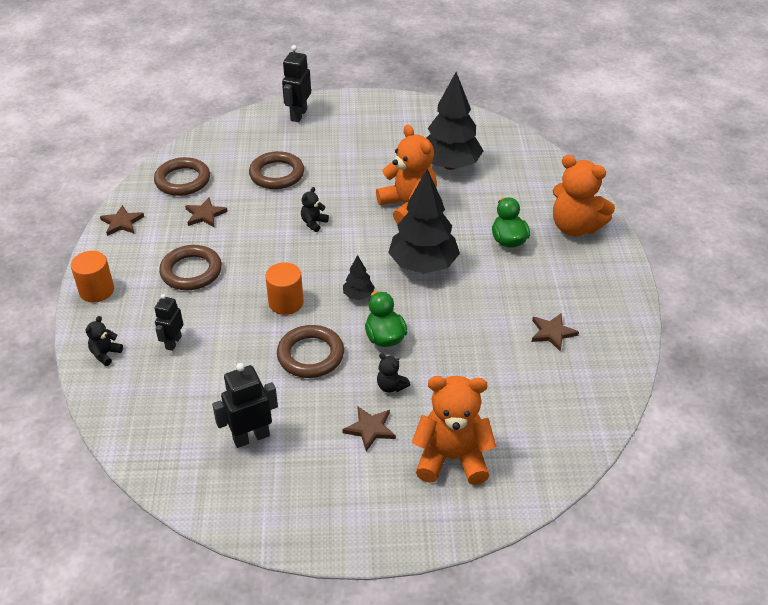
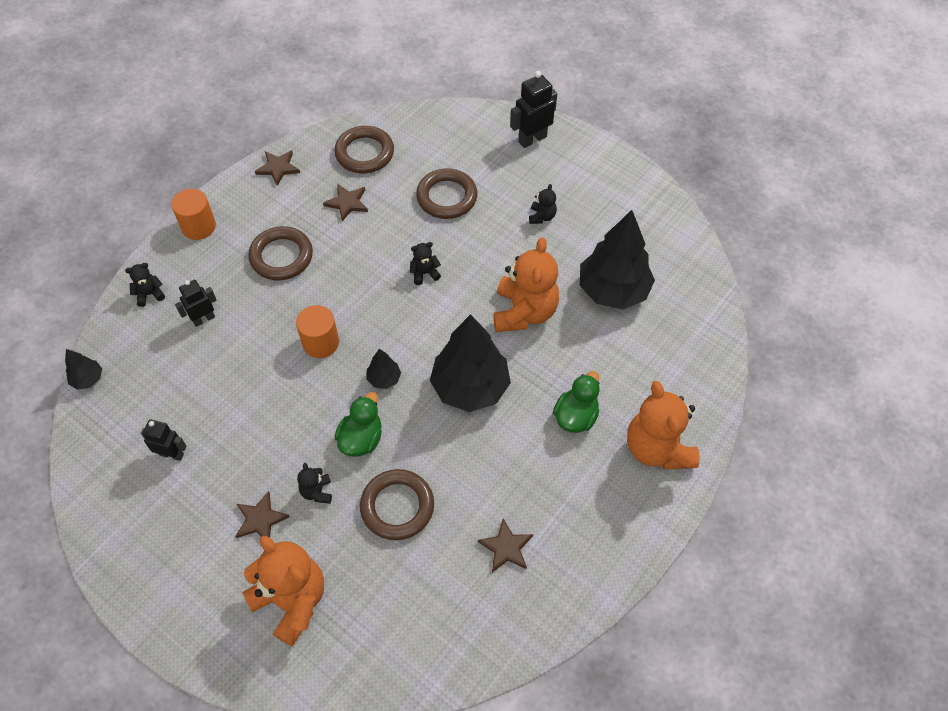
camera: 40 degrees right, 15 degrees up
(117, 437) = (88, 379): none -> black tree
(251, 437) = (172, 454): black robot -> black robot, size x0.67
(310, 355) = (288, 411): brown ring -> brown ring (397, 506)
(356, 151) = (542, 216): none -> black teddy bear

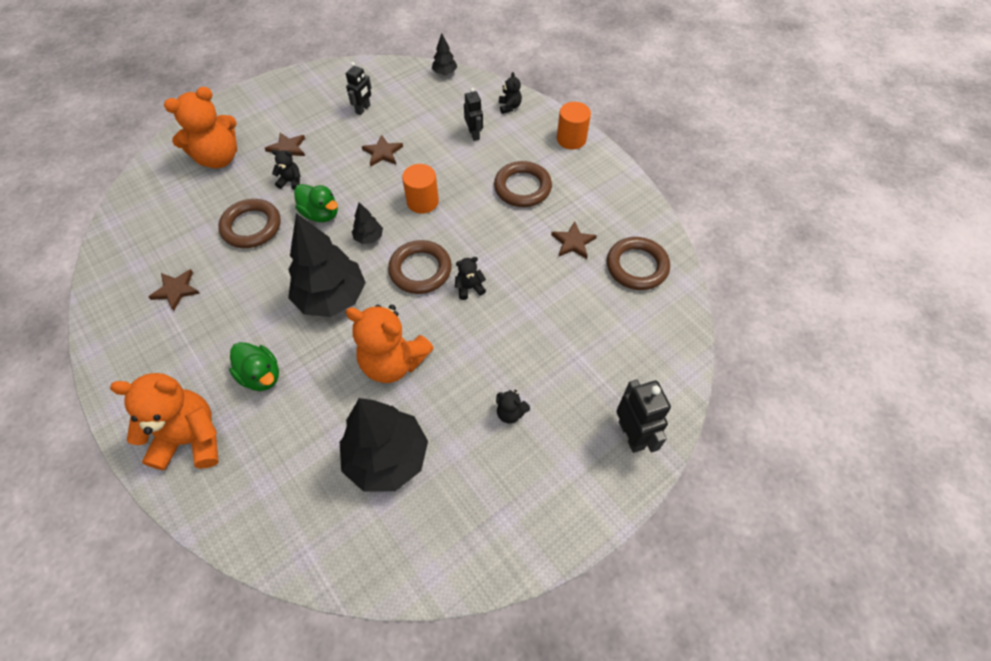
camera: 105 degrees right, 0 degrees up
(278, 168) = (629, 197): brown star -> brown star (383, 153)
(424, 273) = (469, 288): black teddy bear -> black teddy bear turned 105 degrees counterclockwise
(447, 197) = (561, 326): brown ring -> brown ring (420, 270)

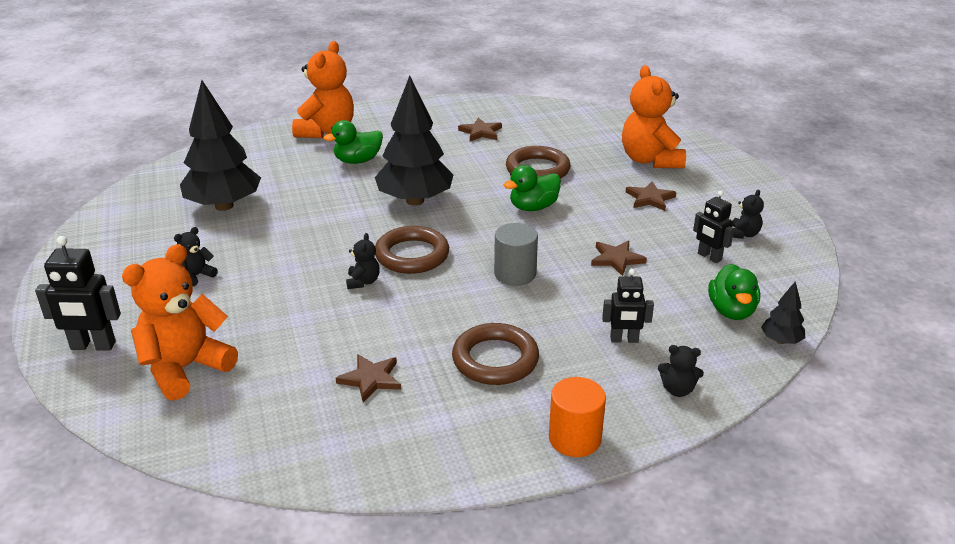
camera: 110 degrees right, 25 degrees down
(291, 181) = (593, 195): black teddy bear -> black teddy bear (743, 234)
(369, 238) = (480, 231): black tree -> none
(393, 362) = (313, 222): orange teddy bear -> orange teddy bear (185, 368)
(422, 201) = (515, 274): orange cylinder -> grey cylinder
(423, 94) = (731, 311): none -> green duck
(637, 266) = (288, 427): brown ring -> none

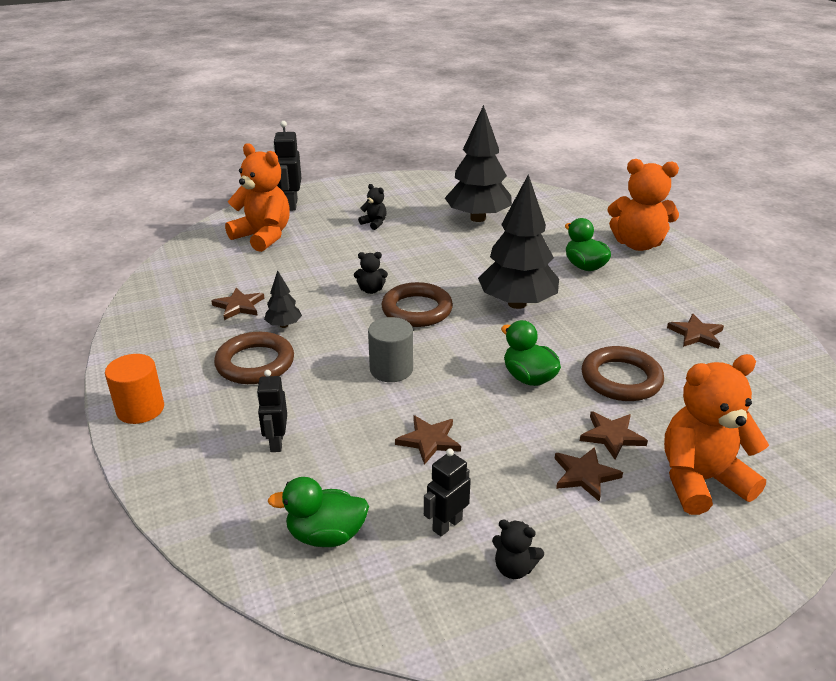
camera: 85 degrees right, 0 degrees up
(606, 183) = (611, 436): none -> brown star
(677, 390) = (190, 478): black teddy bear -> none
(781, 341) = (262, 577): black tree -> black tree (284, 325)

